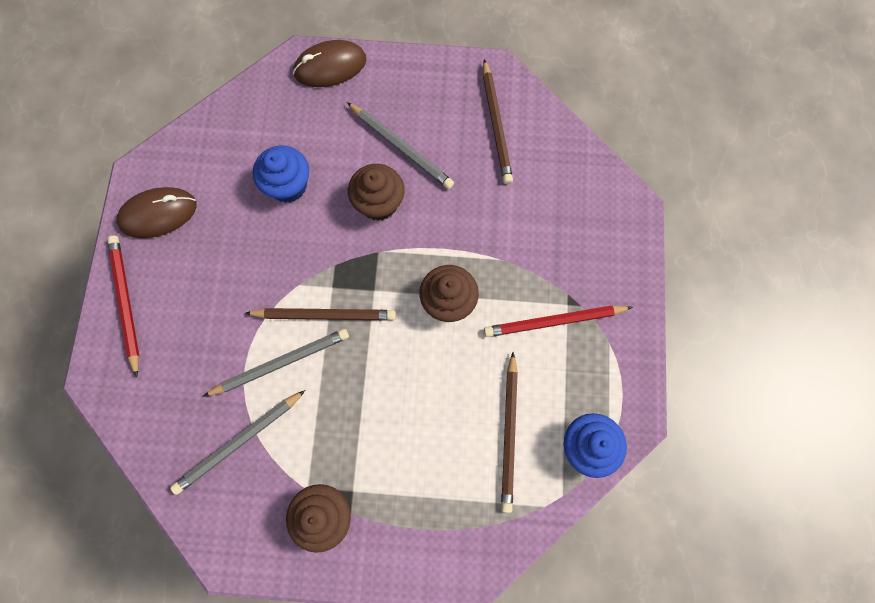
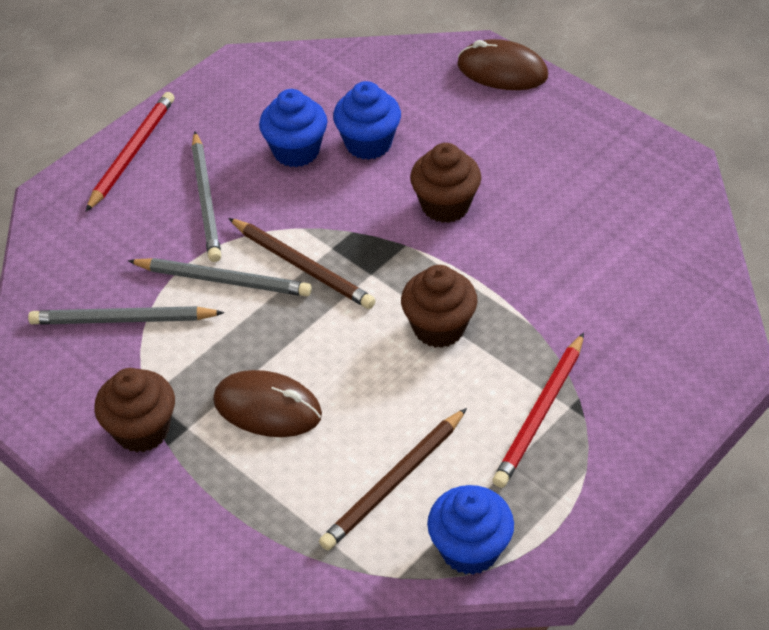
camera: 40 degrees right, 25 degrees down
(158, 214) = (226, 102): brown mouse -> brown mouse (267, 408)
(243, 224) = (296, 151): none -> blue cupcake
(401, 147) = (513, 172): grey pencil -> grey pencil (205, 200)
(496, 124) = (636, 205): brown pencil -> none
(554, 321) = (540, 413): red pencil -> red pencil turned 90 degrees counterclockwise

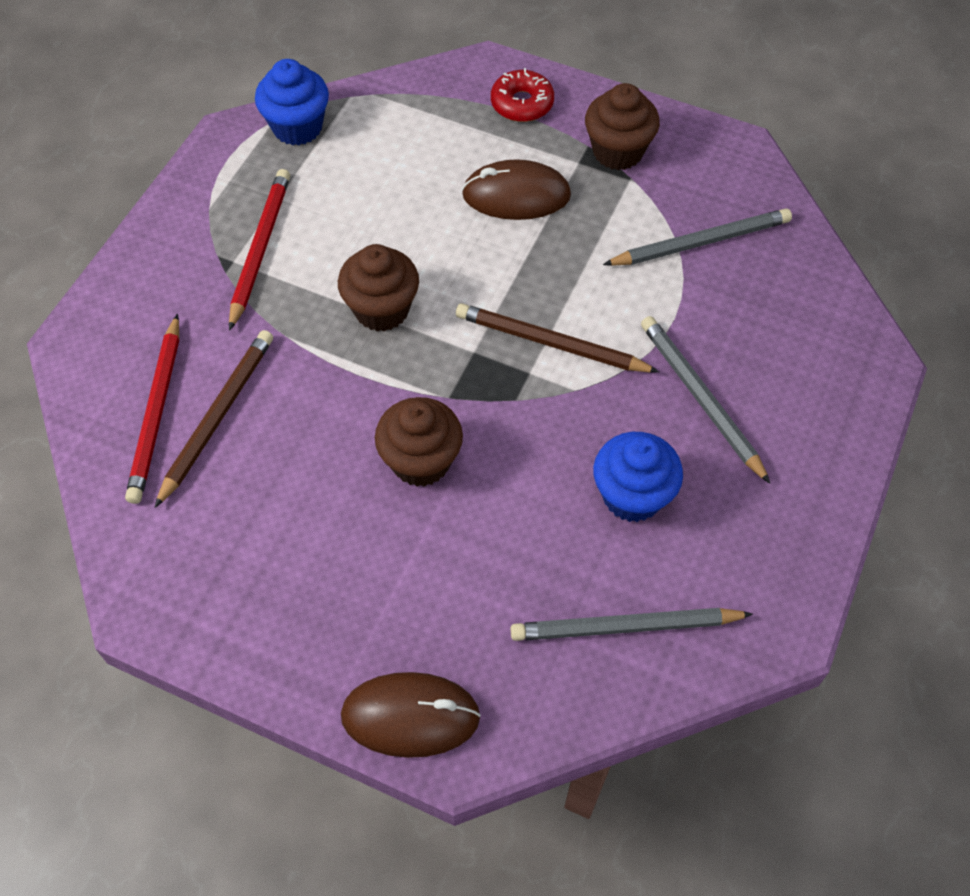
camera: 160 degrees right, 10 degrees up
(132, 153) = (827, 441): red pencil -> red pencil (156, 411)
(210, 514) = (522, 103): none -> red donut
(223, 280) = (626, 307): grey pencil -> grey pencil (626, 627)
(368, 143) = (548, 531): blue cupcake -> none
(394, 482) = (377, 162): brown pencil -> brown pencil (217, 417)

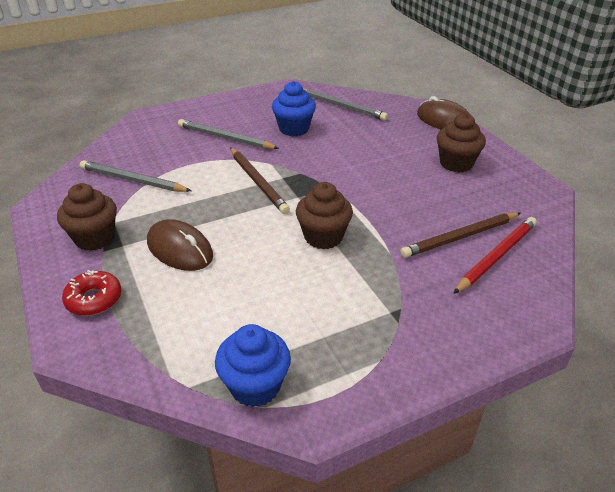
camera: 140 degrees left, 20 degrees down
(260, 249) = (365, 309): red pencil -> none
(421, 461) = (368, 174): brown cupcake -> brown cupcake (456, 163)
(701, 399) = (225, 138): grey pencil -> grey pencil turned 105 degrees clockwise

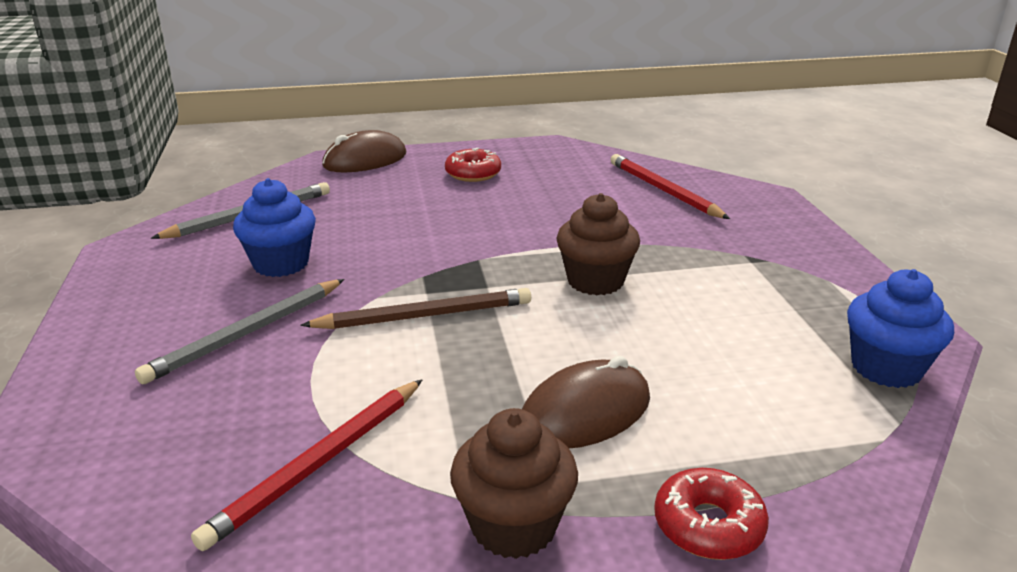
camera: 75 degrees left, 10 degrees down
(133, 180) = (319, 463): grey pencil -> red pencil
(456, 163) = (473, 173): brown cupcake -> red donut
(460, 237) = (624, 200): brown pencil -> none

